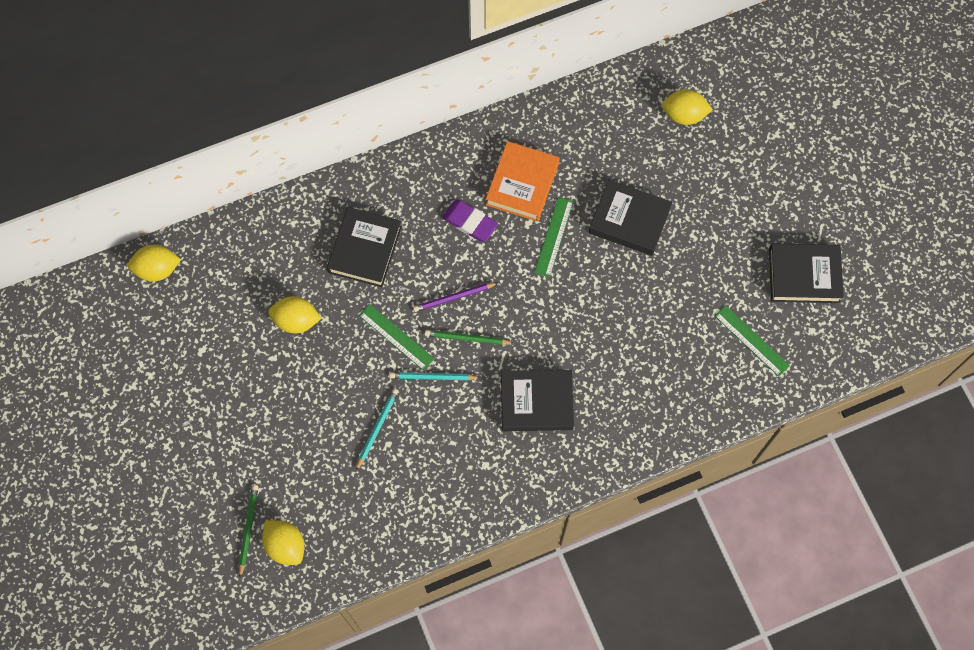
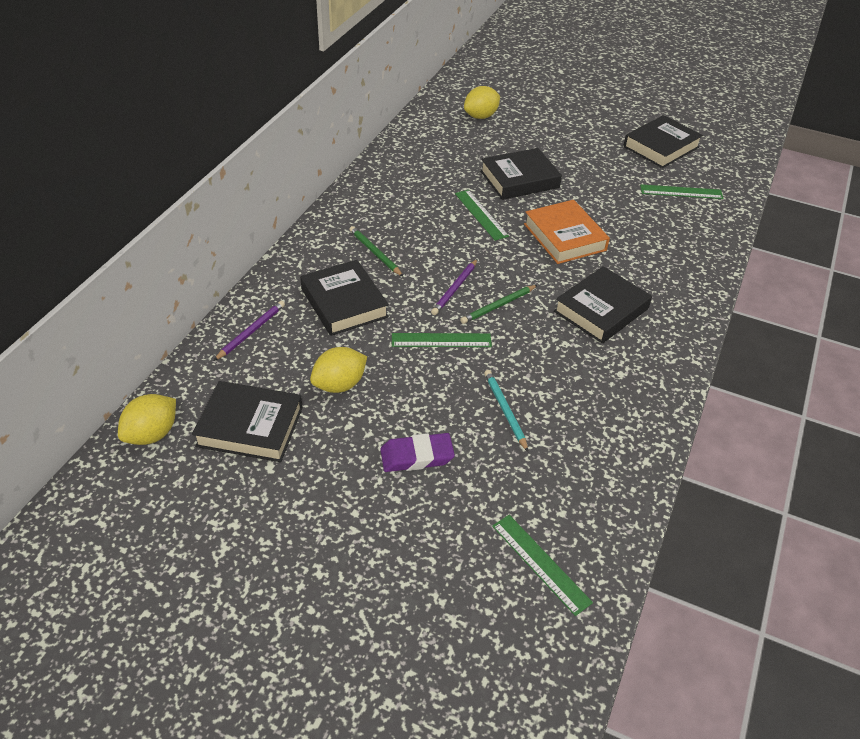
camera: 45 degrees left, 25 degrees down
(215, 310) = (250, 427): none -> black book
(248, 529) = (488, 579): green pencil -> green pencil (375, 253)
(282, 228) = (251, 331): none -> purple pencil
(285, 545) = (540, 563): yellow lemon -> green ruler
(433, 377) = (504, 346): turquoise pencil -> none
(470, 222) = (409, 241): purple eraser -> purple eraser (417, 456)
(522, 184) = (420, 200): orange book -> orange book (564, 237)

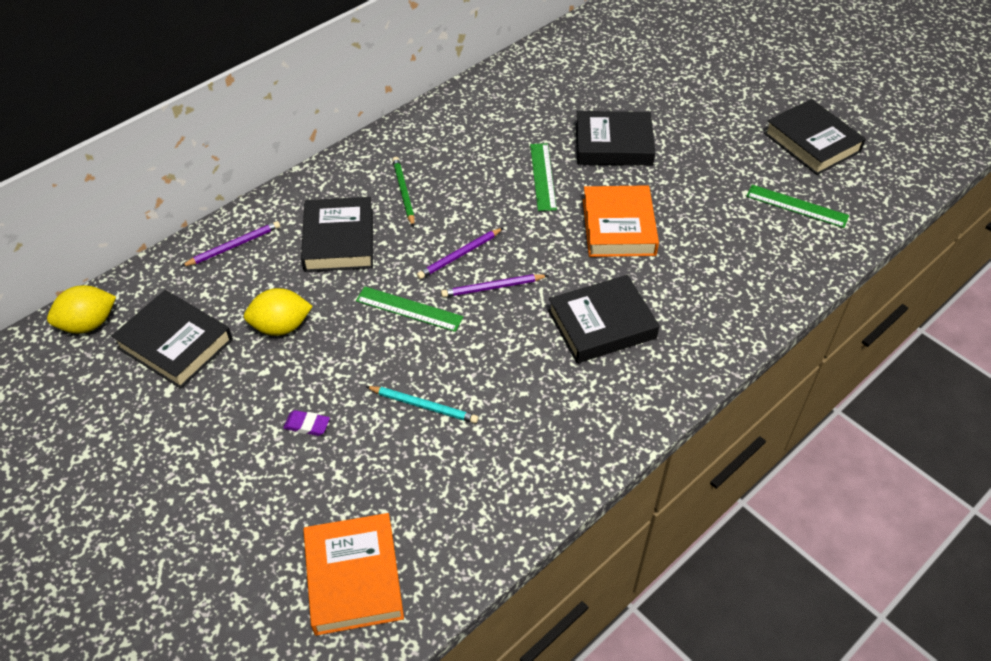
camera: 25 degrees right, 5 degrees up
(417, 456) = (307, 425): purple eraser -> purple eraser, size x0.59
(481, 116) = (620, 57): yellow lemon -> none
(498, 306) = (492, 288): green pencil -> purple pencil
(505, 410) = (423, 405): turquoise pencil -> turquoise pencil turned 105 degrees clockwise
(540, 563) = (354, 577): green ruler -> orange book
(661, 147) = (812, 142): black book -> black book turned 75 degrees clockwise

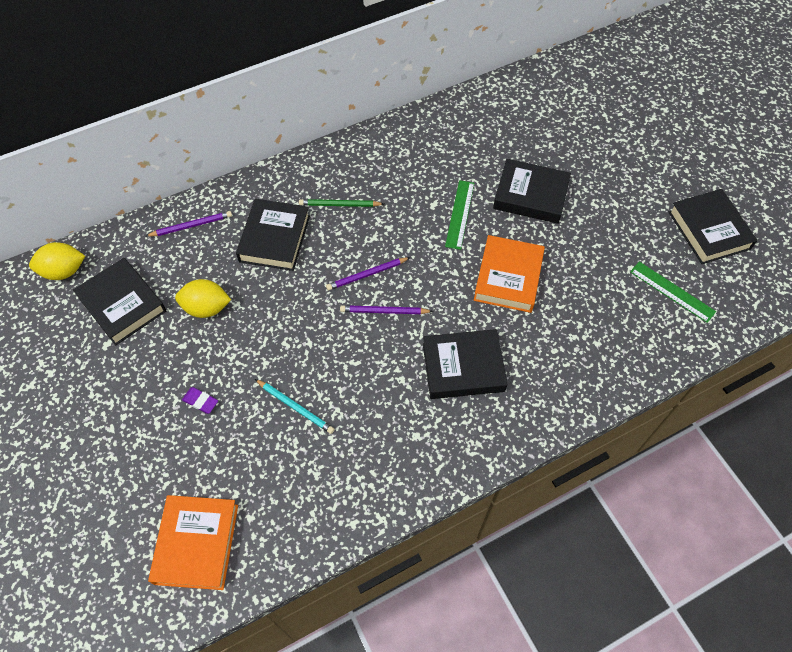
camera: 15 degrees right, 10 degrees up
(403, 192) = (339, 205): green pencil -> green pencil turned 90 degrees counterclockwise
(409, 309) = (311, 315): green ruler -> none

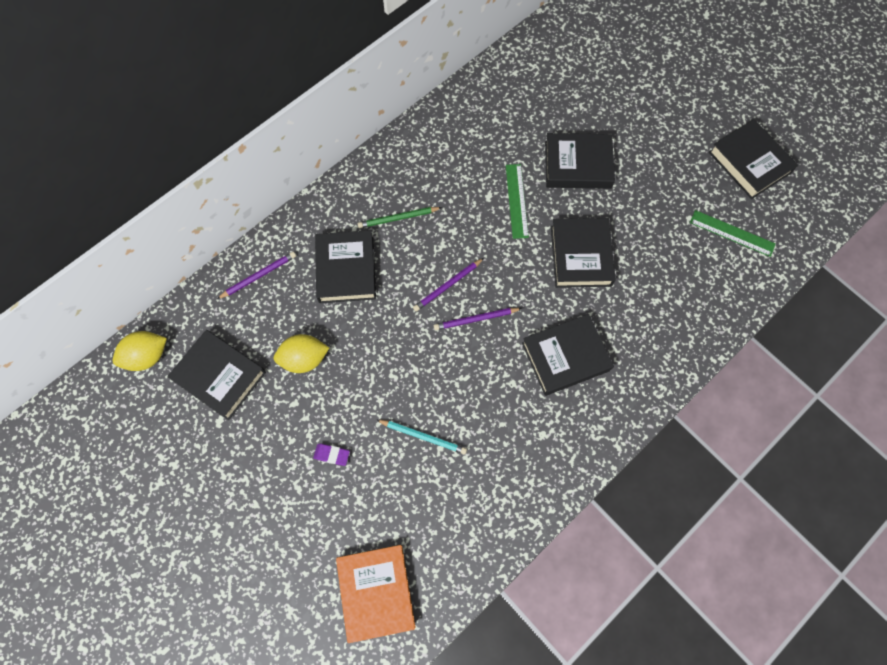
camera: 15 degrees left, 10 degrees up
(508, 277) = (580, 256): orange book -> black book

